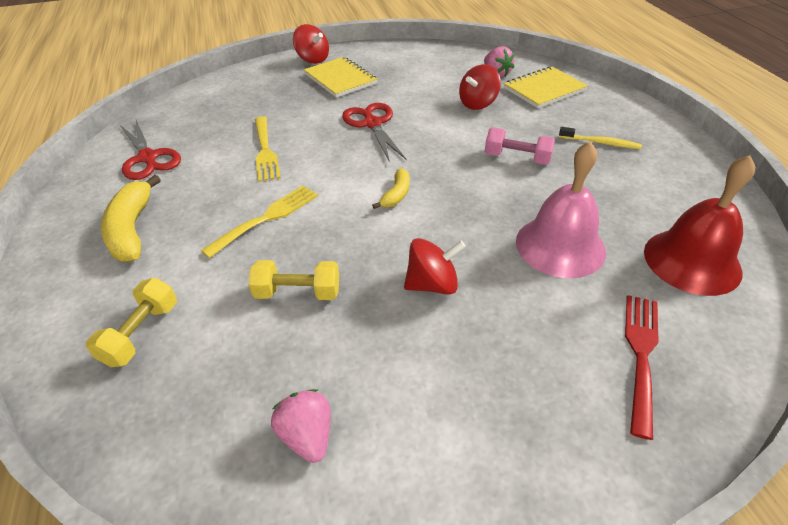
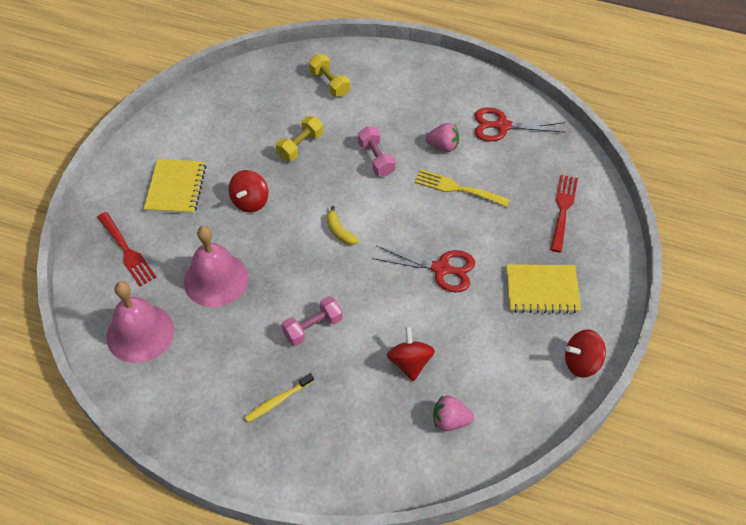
camera: 125 degrees right, 10 degrees up
(132, 229) = (421, 99): yellow banana -> none
(243, 95) = (563, 209): none -> red fork
(267, 218) = (376, 159): yellow fork -> pink dumbbell
(307, 436) = (218, 115): pink strawberry -> pink strawberry (443, 146)
(313, 59) = (604, 290): red spinning top -> red spinning top (581, 362)
(544, 89) = (388, 437): yellow notebook -> yellow notebook (176, 188)
(692, 261) = (140, 333): red bell -> pink bell

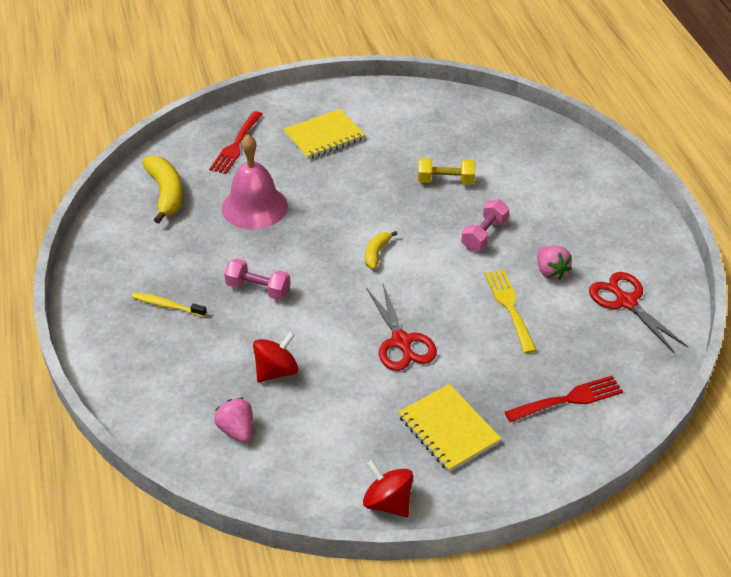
camera: 55 degrees right, 10 degrees down
(140, 333) = (166, 194): pink bell -> yellow banana
(250, 201) = (353, 184): red spinning top -> none
(329, 83) = (539, 161): yellow dumbbell -> none

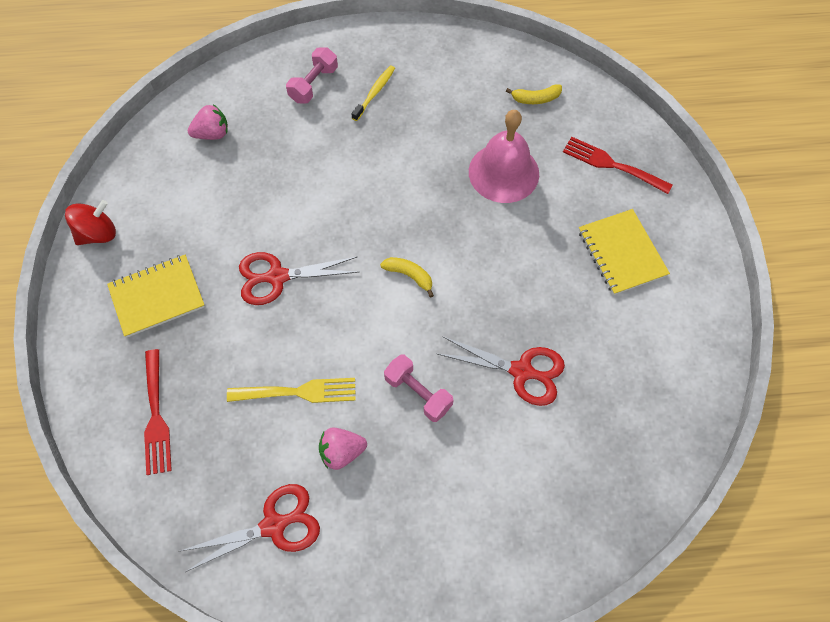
camera: 100 degrees right, 20 degrees up
(166, 194) = (535, 99): yellow banana -> yellow banana, size x0.56
(258, 289) = (380, 164): pink dumbbell -> pink dumbbell (313, 84)
(276, 371) = (270, 168): red spinning top -> none
(445, 181) = (521, 371): yellow dumbbell -> red scissors

